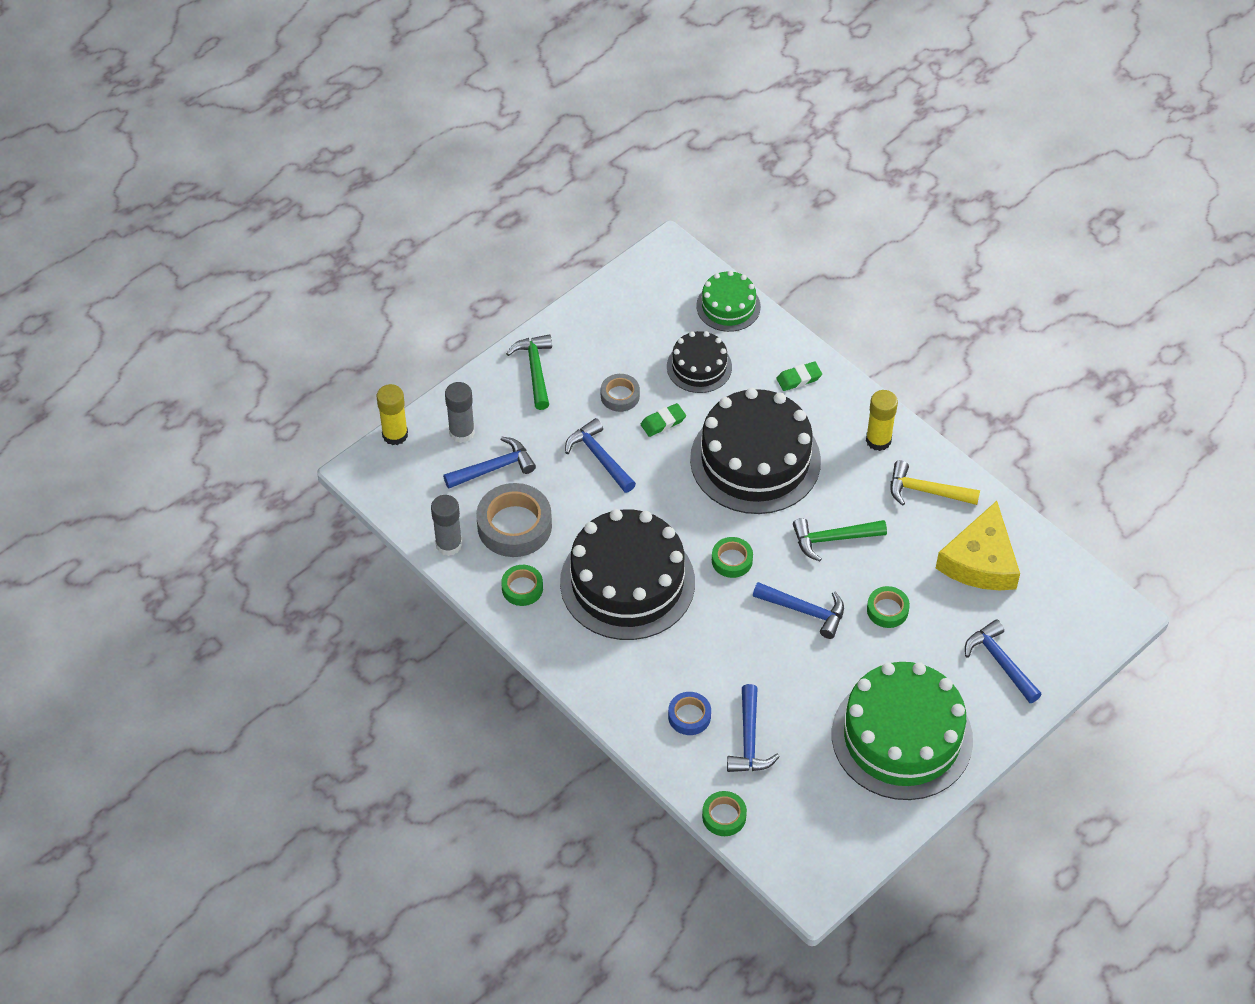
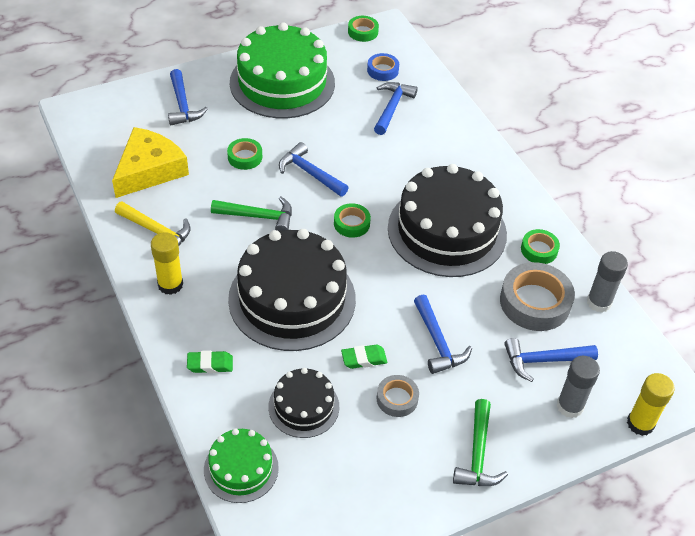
camera: 165 degrees left, 5 degrees down
(689, 716) = (430, 131): blue tape -> blue tape (382, 70)
(724, 816) = (428, 73): green tape -> green tape (363, 32)

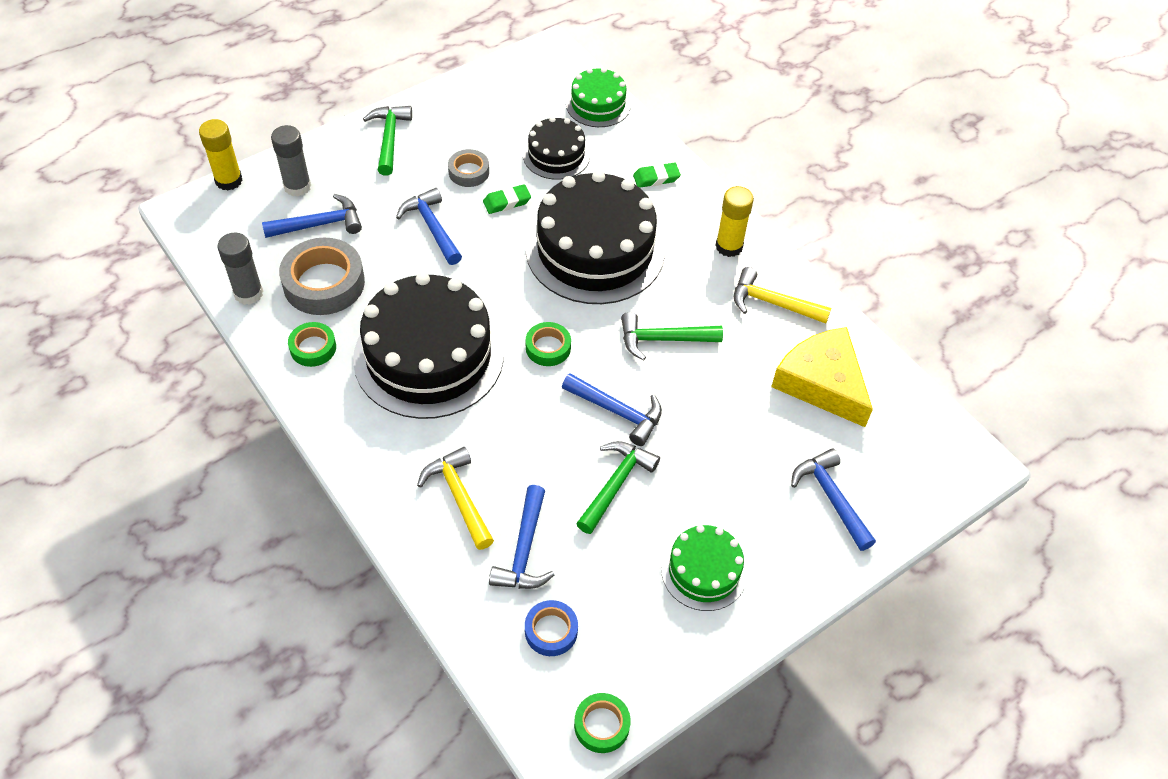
camera: 170 degrees right, 5 degrees up
(149, 170) = (822, 383): yellow cheese -> yellow cheese turned 120 degrees clockwise
(245, 157) = (710, 423): green tape -> none
(282, 83) = (704, 571): green cake -> green cake, size x0.52
(324, 132) = (615, 484): none -> green hammer
(431, 140) = (459, 497): none -> yellow hammer

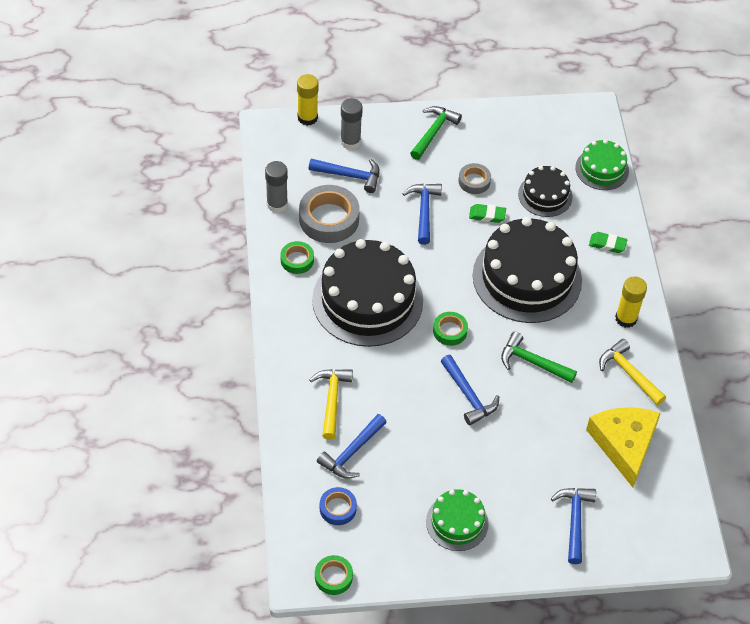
camera: 30 degrees right, 0 degrees up
(615, 484) = (436, 441): green hammer -> none

